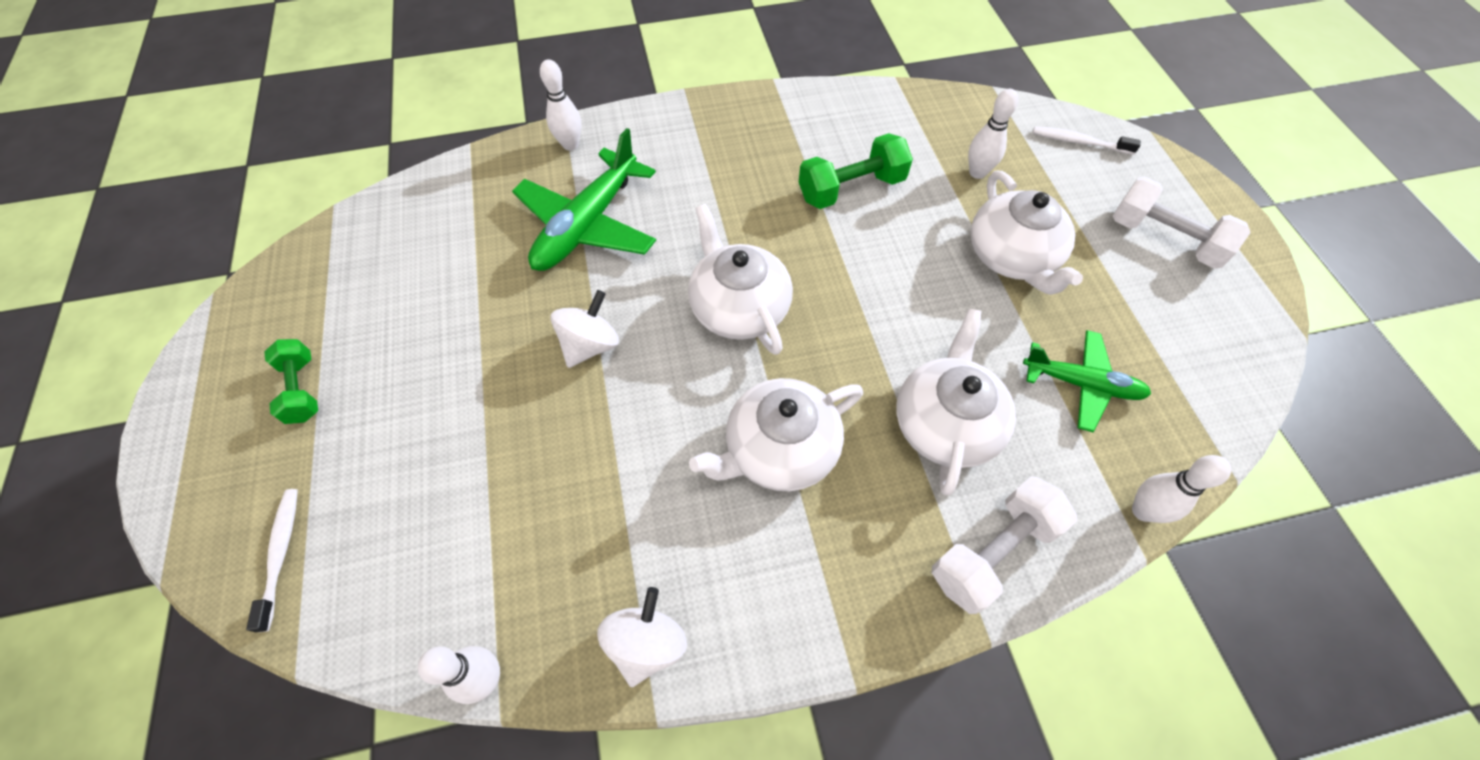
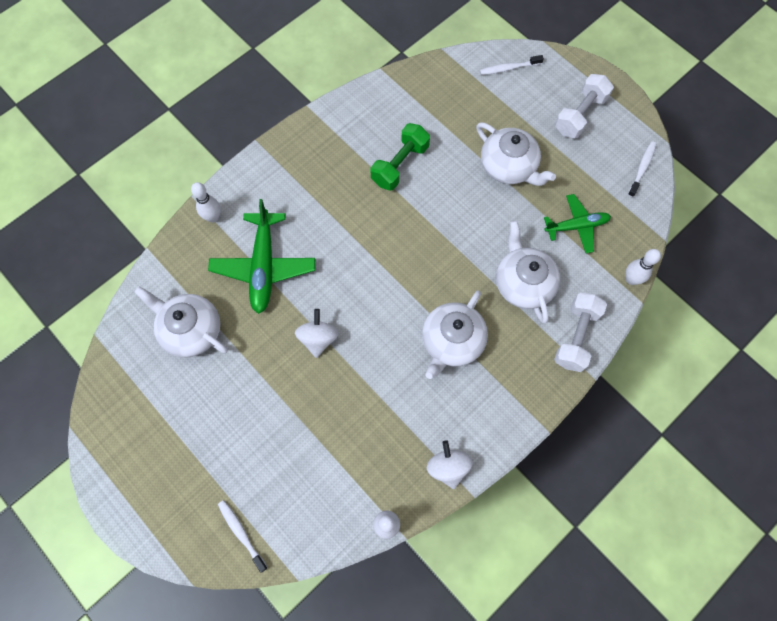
camera: 30 degrees left, 10 degrees up
(302, 389) = (177, 450): green dumbbell -> none
(738, 307) = (383, 273): white teapot -> white teapot (191, 330)
(977, 172) = (463, 118): white bowling pin -> none
(1164, 239) = (580, 115): white dumbbell -> white dumbbell turned 60 degrees counterclockwise
(1240, 353) = (642, 168): none -> white toothbrush

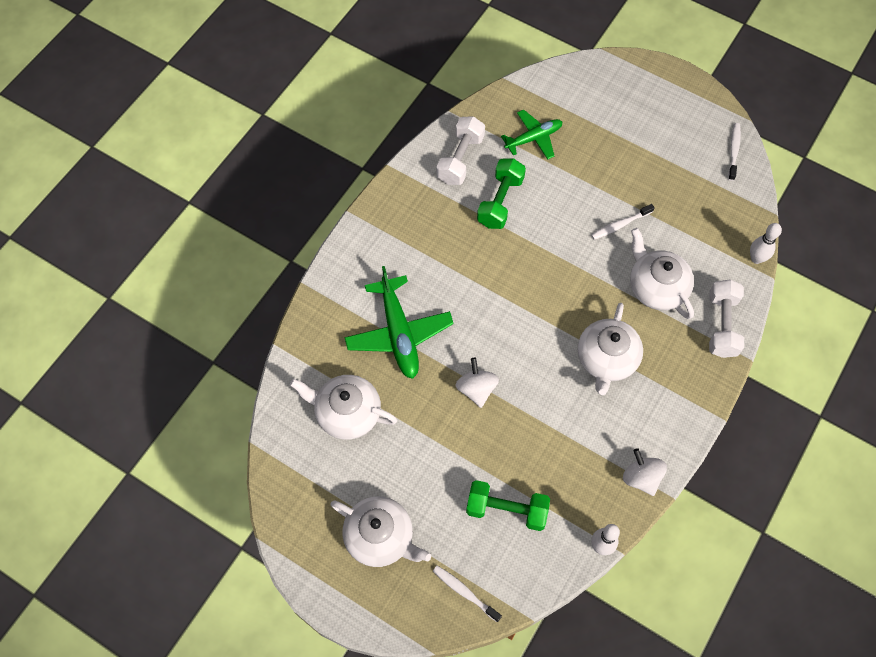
camera: 15 degrees left, 5 degrees down
(213, 217) = (331, 297): white bowling pin -> none
(308, 463) = (506, 510): none -> green dumbbell
(508, 68) = (576, 82): white toothbrush -> white toothbrush (620, 225)
(509, 166) = (607, 178): white teapot -> white teapot (380, 537)
(576, 226) = (689, 221): green plane -> green plane (533, 138)
(580, 115) = (659, 113): white dumbbell -> white dumbbell (460, 159)

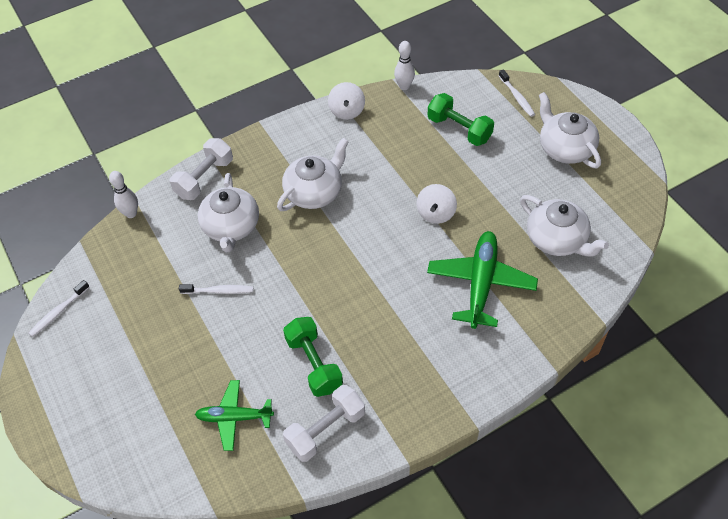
camera: 150 degrees left, 10 degrees down
(500, 201) = (314, 364): green dumbbell -> green dumbbell turned 75 degrees counterclockwise

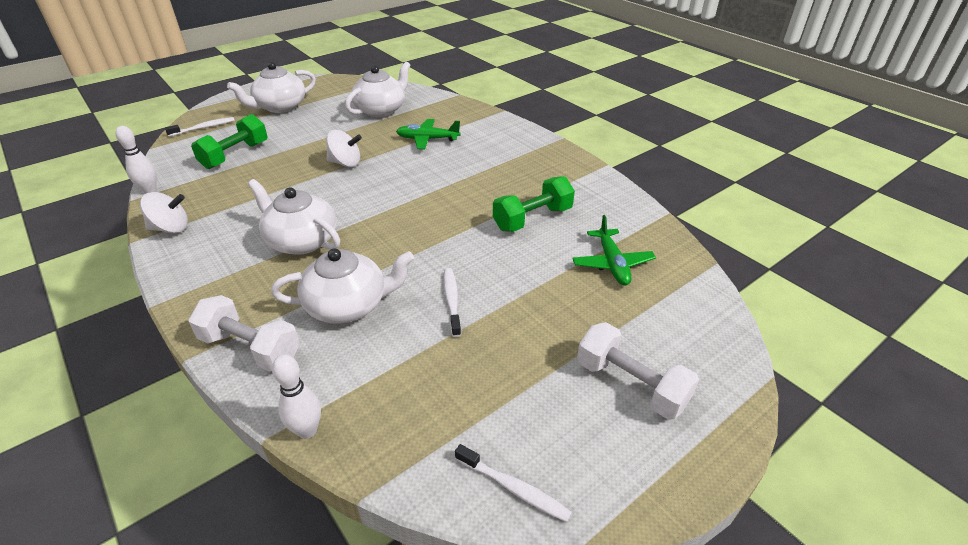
camera: 100 degrees left, 15 degrees down
(325, 430) = (599, 205): white dumbbell -> white dumbbell (630, 384)
(481, 283) = (427, 139): green plane -> green plane, size x0.63

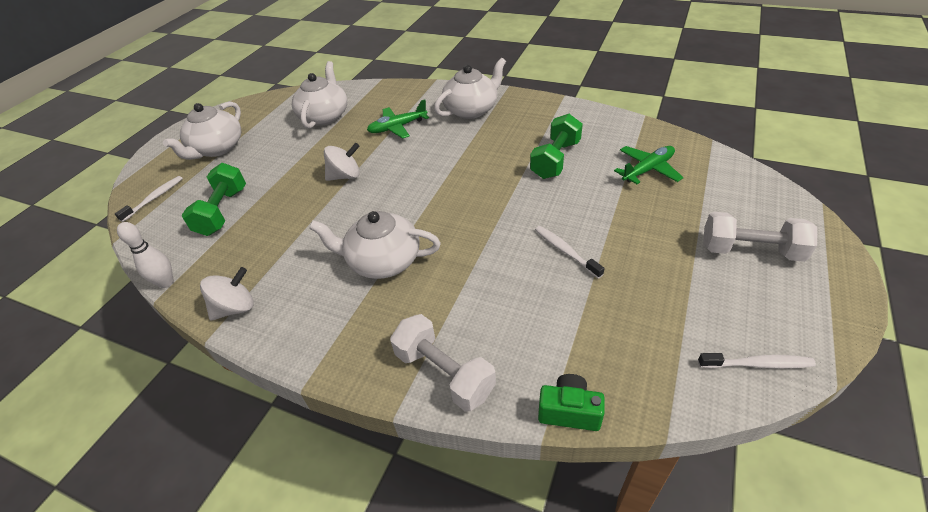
camera: 25 degrees left, 5 degrees up
(250, 348) = (444, 373): white dumbbell -> white dumbbell turned 45 degrees clockwise
(307, 430) = (569, 411): white bowling pin -> green camera
(348, 305) = (487, 295): white teapot -> white teapot (471, 110)
(612, 263) = (648, 170): green plane -> green plane turned 90 degrees counterclockwise

